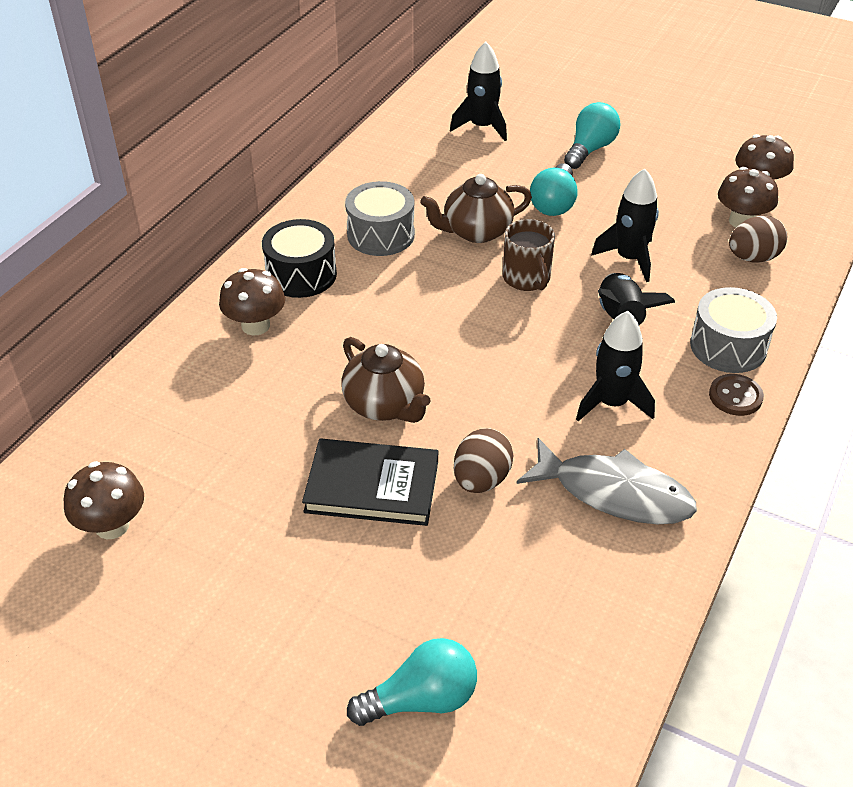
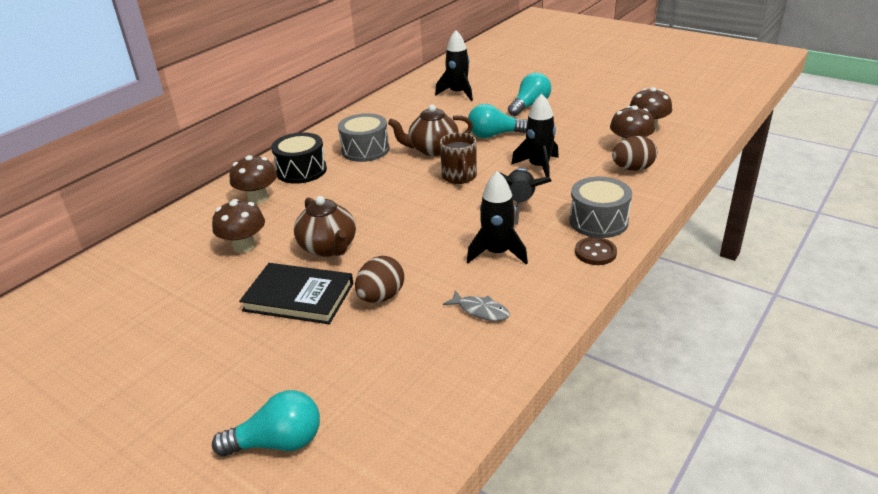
camera: 10 degrees right, 10 degrees down
(112, 525) = (104, 312): brown mushroom -> brown mushroom (244, 246)
(554, 204) = (494, 135): turquoise light bulb -> turquoise light bulb turned 60 degrees clockwise
(614, 493) = (480, 310): grey fish -> grey fish, size x0.50

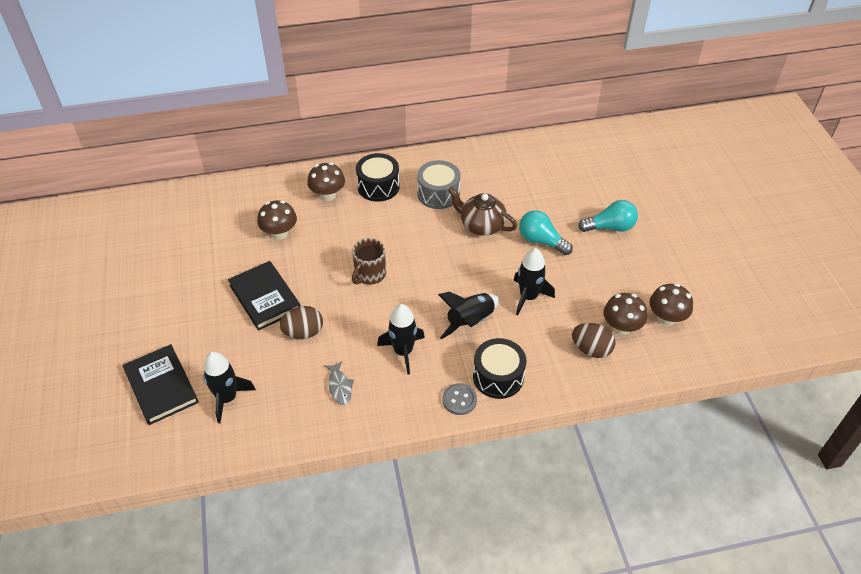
camera: 40 degrees right, 15 degrees up
(278, 442) = (161, 386): turquoise light bulb -> black book
(329, 247) = (319, 270): brown teapot -> none
(458, 93) = (575, 174): black rocket -> black rocket (227, 398)
(459, 177) = (465, 266): brown mug -> brown mug (369, 274)
(595, 253) = (459, 400): brown button -> grey button
(598, 221) = (498, 377): grey drum -> black drum

